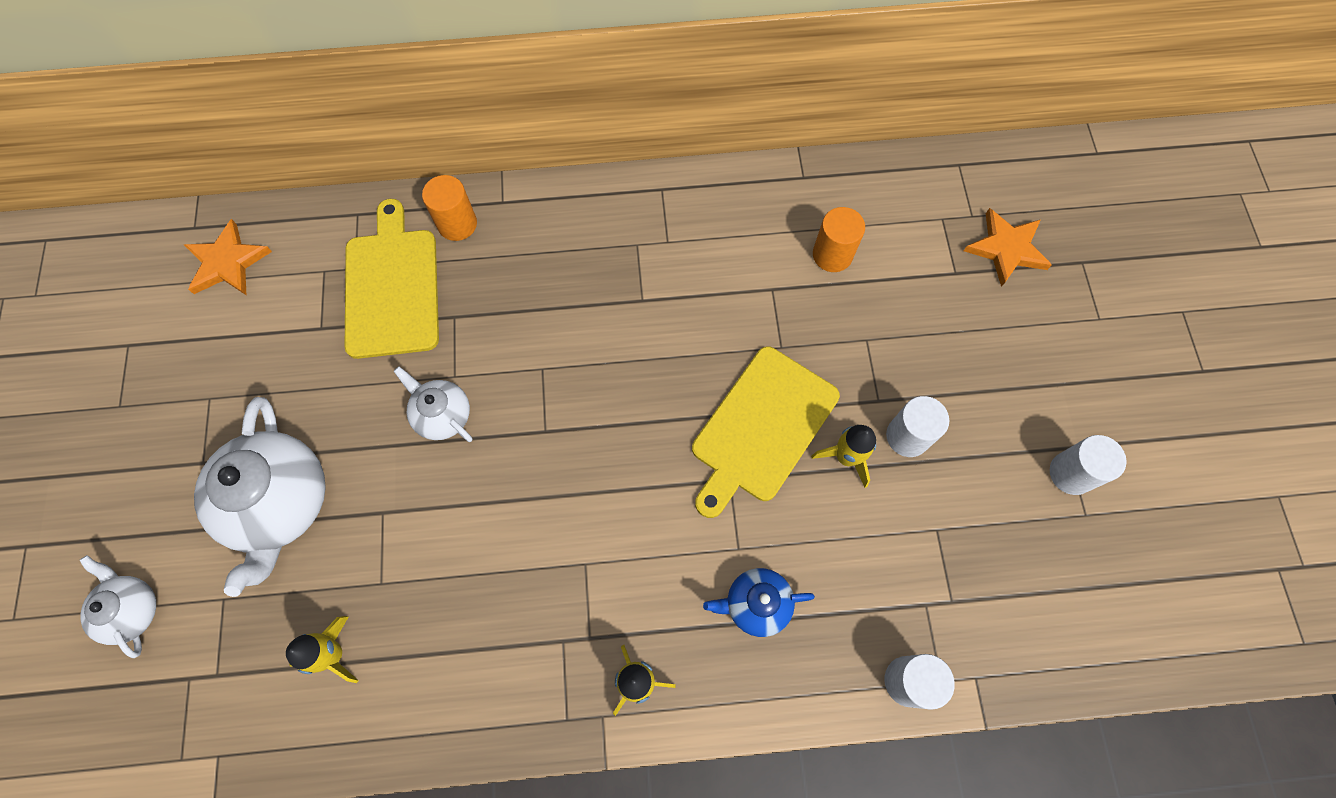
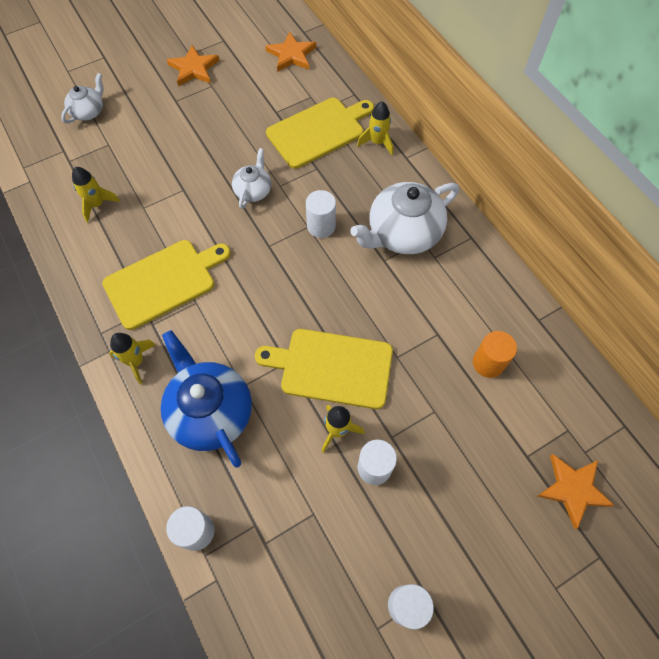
camera: 65 degrees right, 5 degrees down
(155, 411) = (194, 69): none -> orange star
(279, 503) = (168, 142): white teapot -> white teapot (402, 233)
(457, 224) = (377, 142): orange cylinder -> yellow rocket
(528, 598) = (163, 282): none -> yellow cutting board
(550, 352) = (321, 226): none -> white cylinder
(756, 604) = (210, 411): blue teapot -> blue teapot, size x1.86

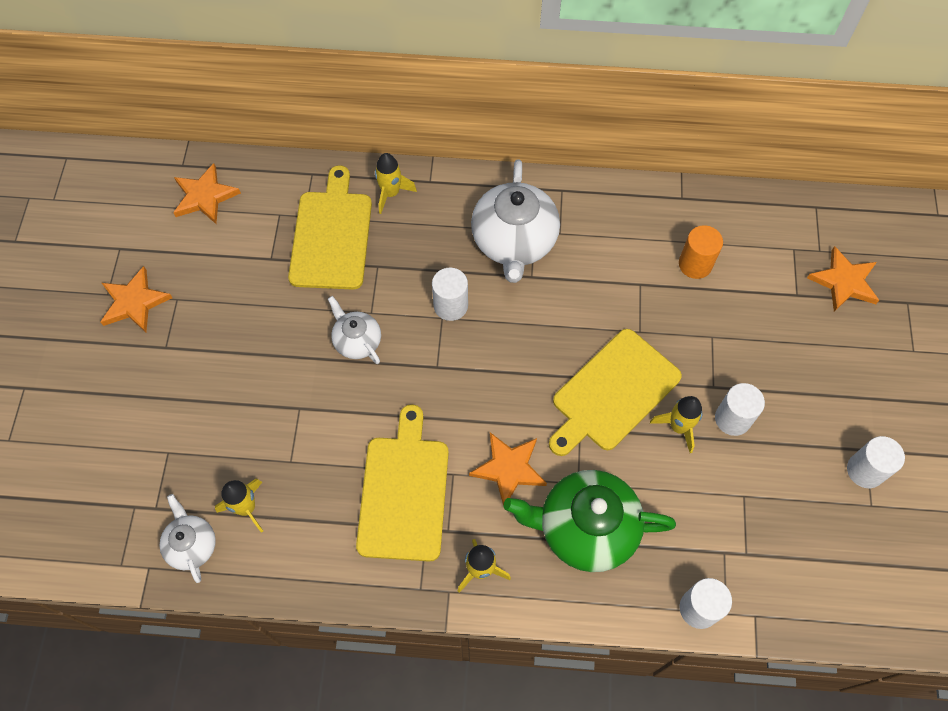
camera: 55 degrees left, 0 degrees up
(89, 111) = (98, 448): white teapot -> white teapot (191, 545)
(210, 411) = (585, 528): blue teapot -> green teapot
(223, 334) = (509, 469): none -> orange star

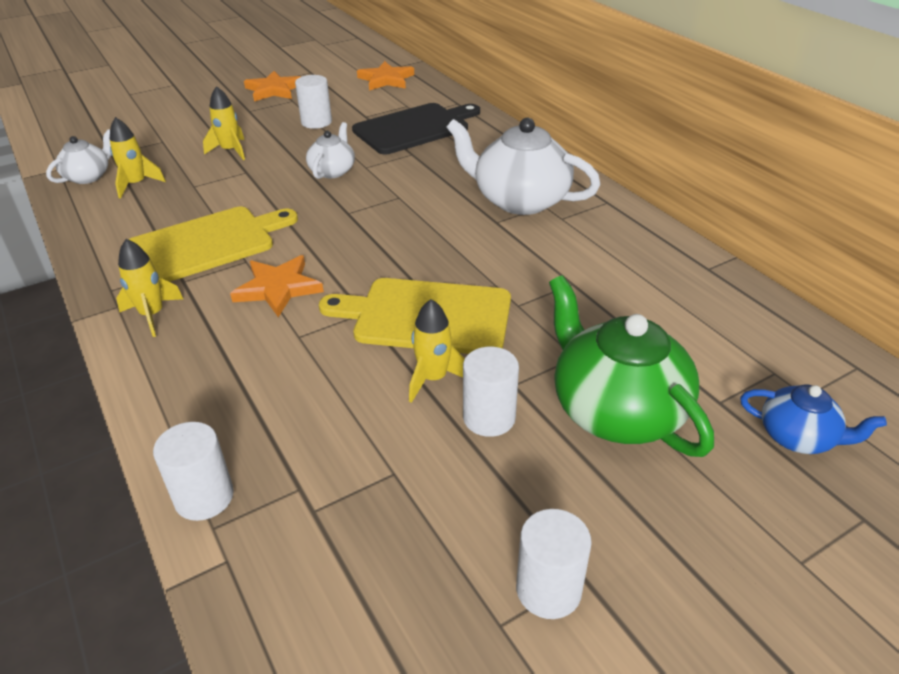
camera: 55 degrees right, 25 degrees down
(331, 235) = (415, 128): yellow cutting board -> black cutting board
(391, 193) = (485, 134): yellow rocket -> yellow rocket (230, 151)
(450, 305) = (415, 196): white cylinder -> white cylinder (316, 122)
(514, 242) = (519, 200): white teapot -> white teapot turned 60 degrees clockwise
(585, 528) = (248, 362): green teapot -> green teapot (615, 410)
(695, 264) = (645, 308): orange cylinder -> none
(844, 282) = (798, 437): orange star -> blue teapot

